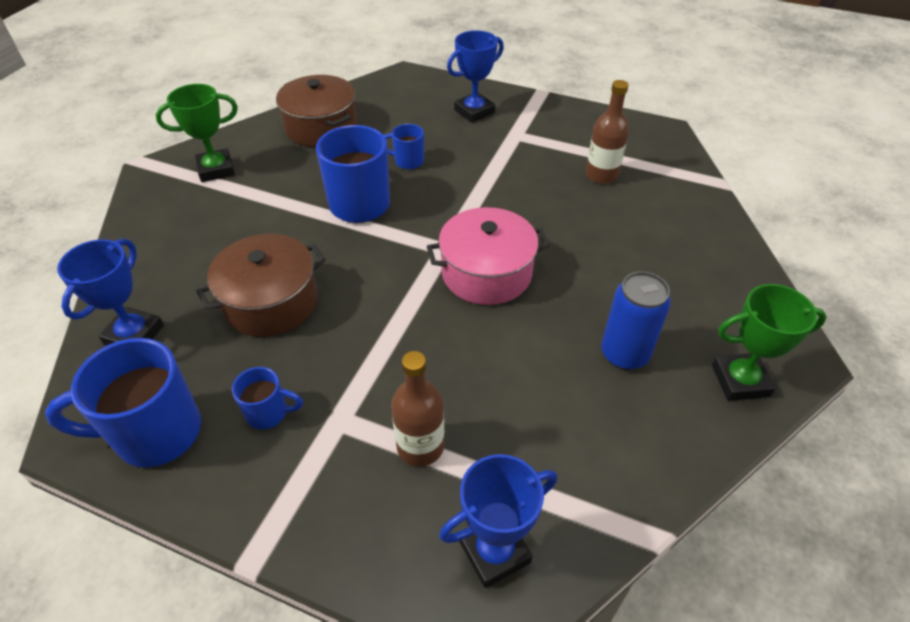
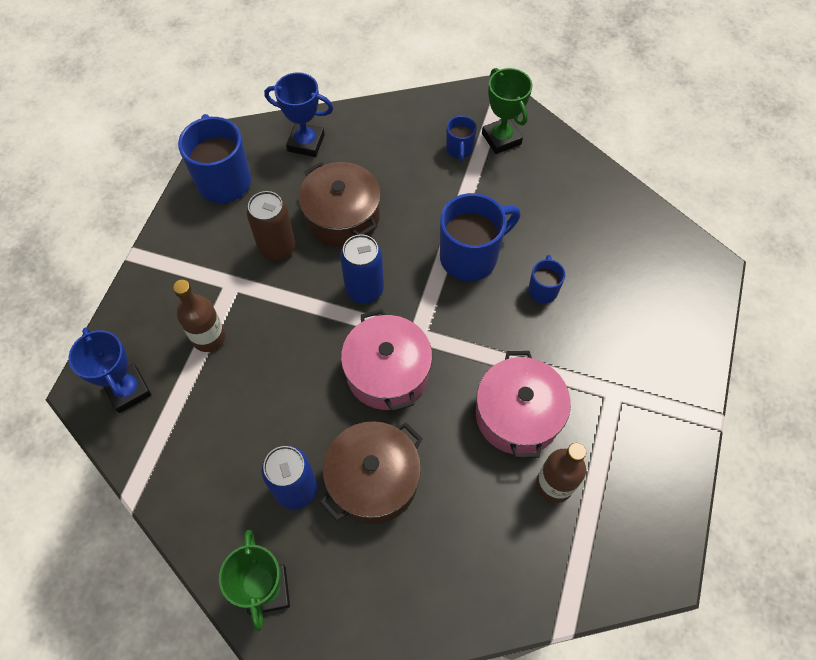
camera: 85 degrees right, 15 degrees up
(269, 413) = (238, 239): blue mug -> blue mug (459, 150)
(297, 368) = (277, 248): none -> brown can
(321, 127) = (585, 205): brown pot -> brown pot (373, 480)
(380, 286) = (364, 289): none -> blue can
(474, 111) = (651, 345): blue trophy -> none
(536, 189) = (517, 415): none -> pink pot

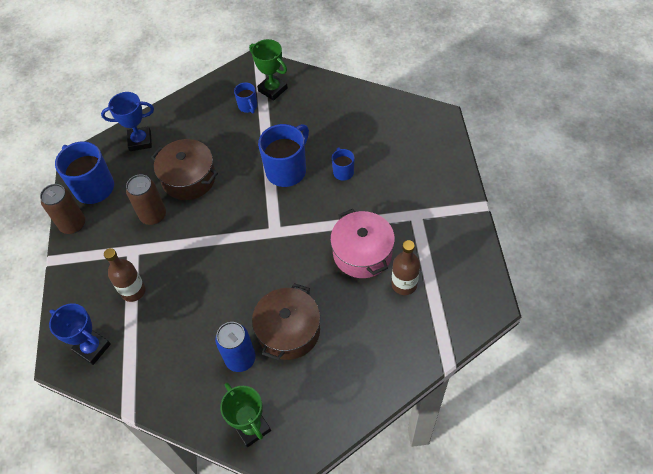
camera: 20 degrees left, 5 degrees down
(178, 219) = (73, 224): none -> brown can
(364, 289) = (226, 218): blue can -> none
(387, 372) = (266, 262): pink pot -> none

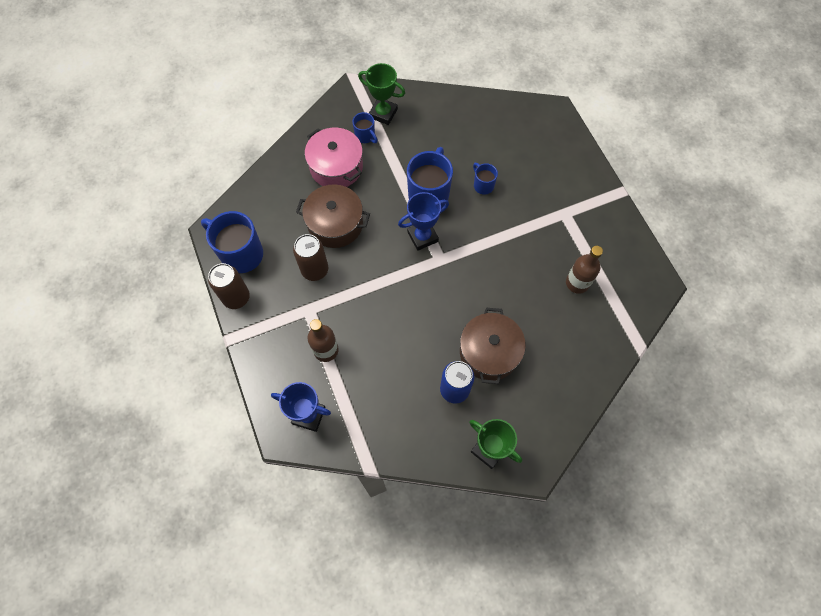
camera: 20 degrees left, 10 degrees up
(140, 141) = (269, 195): blue trophy -> blue trophy (422, 237)
(362, 253) = (529, 262): pink pot -> pink pot (336, 167)

